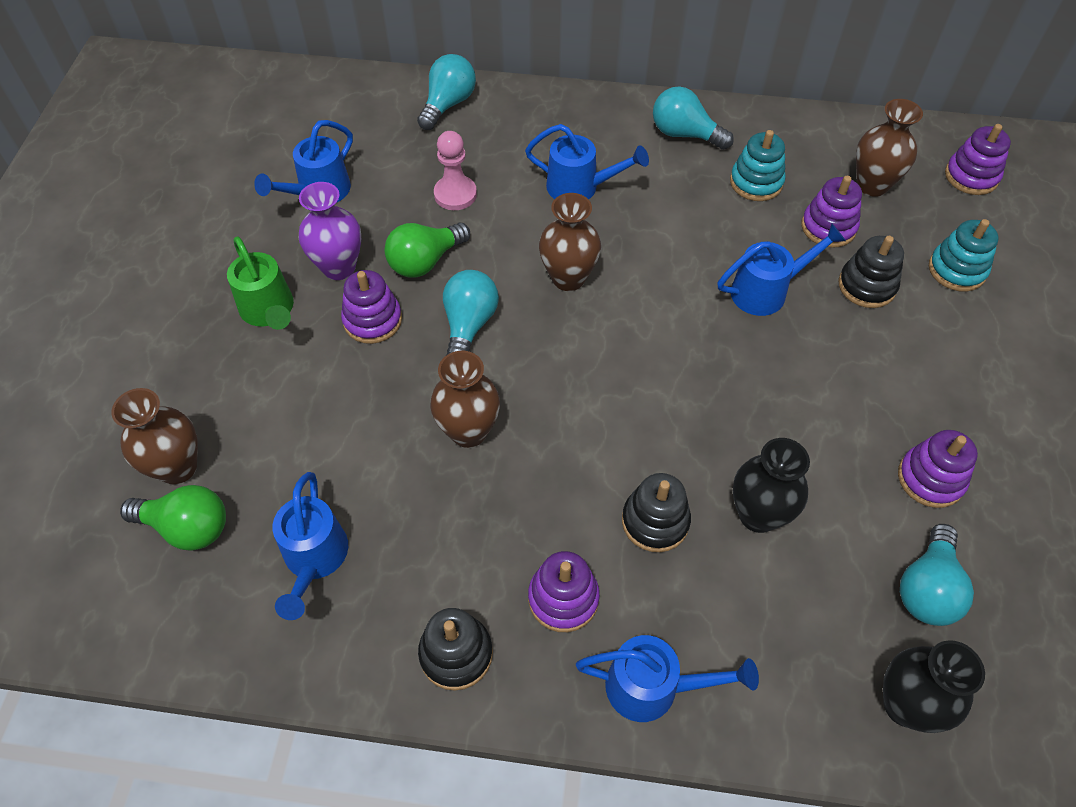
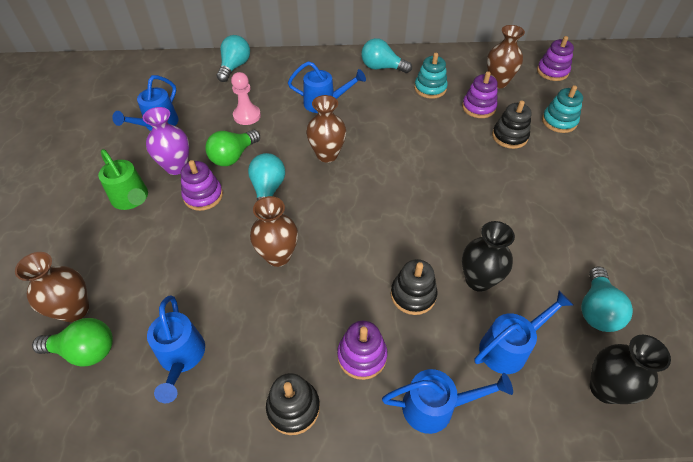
camera: 10 degrees left, 5 degrees down
(766, 291) = (451, 147): blue watering can -> blue watering can (509, 347)
(930, 479) = (578, 242): purple stacking toy -> none

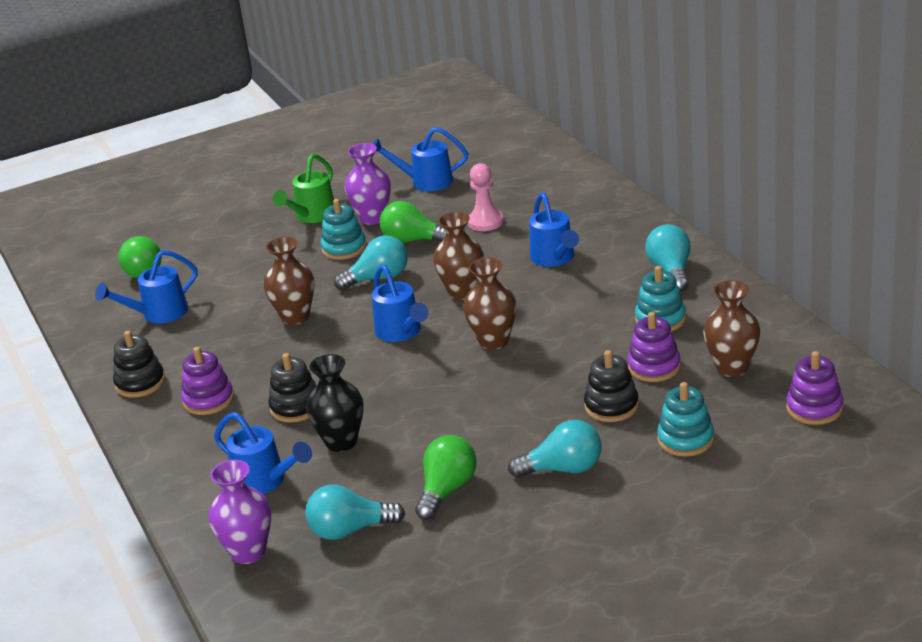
camera: 70 degrees right, 20 degrees down
(75, 310) = (176, 248): brown vase -> brown vase (493, 341)
(203, 196) = (344, 248): purple stacking toy -> turquoise stacking toy
(234, 67) = (568, 180): turquoise light bulb -> turquoise light bulb (563, 469)
(436, 407) = (177, 455): blue watering can -> blue watering can (401, 332)
(567, 239) = (447, 490): none -> green light bulb
(605, 388) = (248, 552): black vase -> purple vase

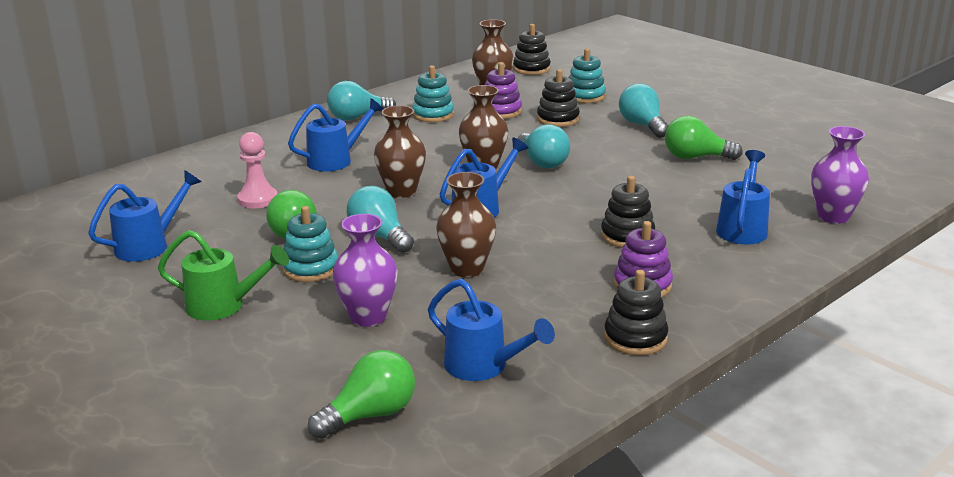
camera: 110 degrees left, 5 degrees down
(341, 442) = (665, 206): black vase -> none
(350, 530) = (770, 183): turquoise light bulb -> turquoise light bulb (542, 162)
(372, 218) = (237, 263): purple vase -> purple vase (368, 317)
(426, 182) = (149, 246): blue watering can -> blue watering can turned 120 degrees counterclockwise
(814, 408) = (531, 69): purple stacking toy -> black stacking toy

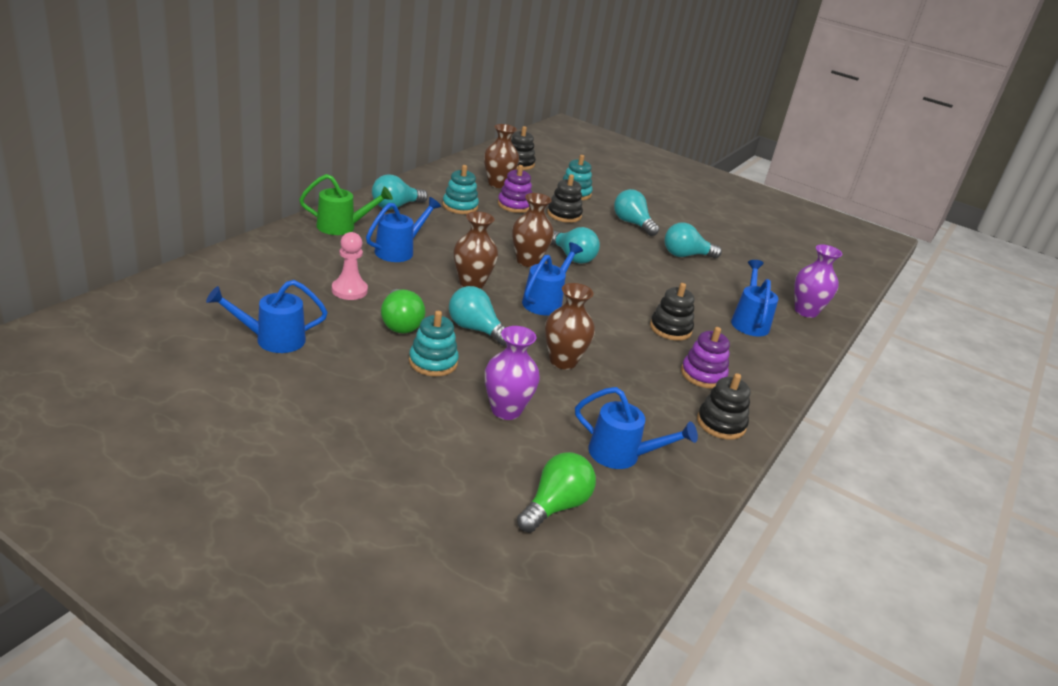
camera: 20 degrees left, 5 degrees up
(149, 246) = (272, 339): blue watering can -> blue watering can turned 135 degrees counterclockwise
(223, 306) = (375, 402): green watering can -> green watering can (342, 227)
(695, 157) = (685, 255): green light bulb -> turquoise light bulb

